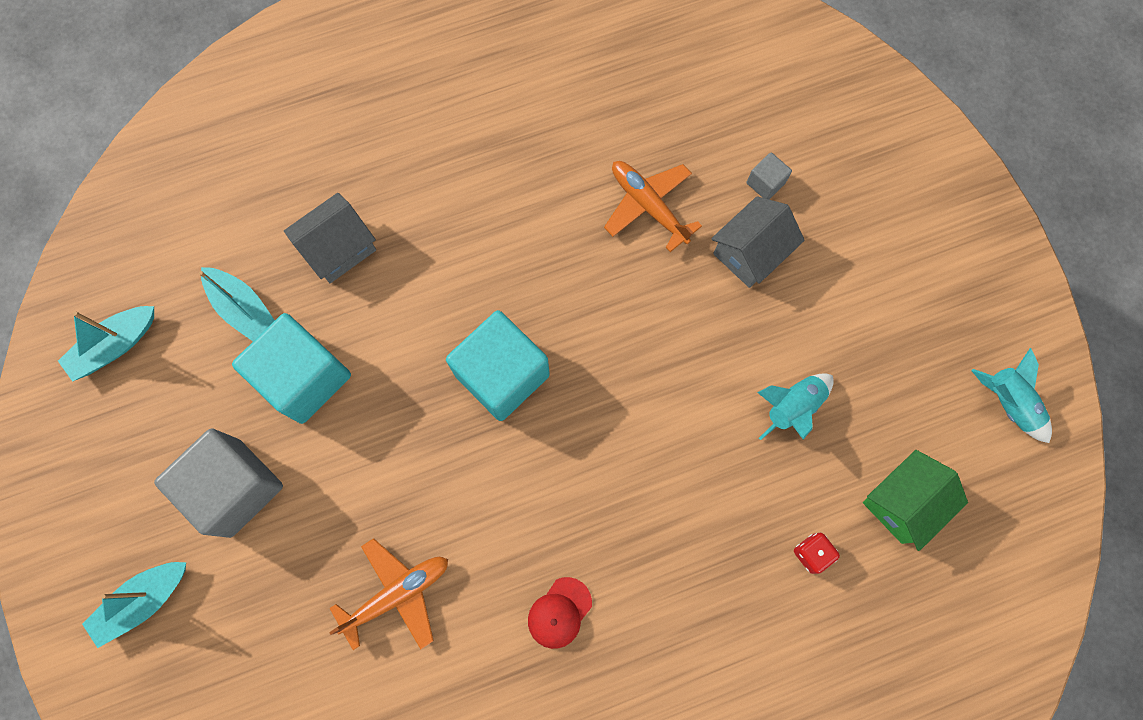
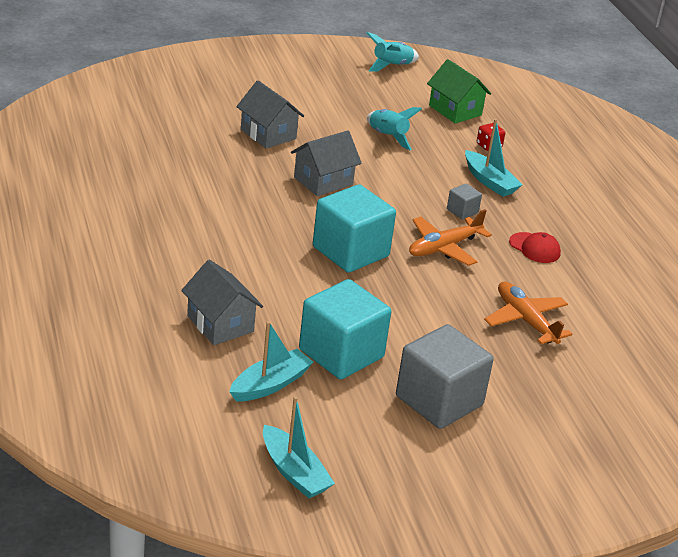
camera: 90 degrees left, 40 degrees down
(143, 601) = (541, 462): turquoise boat -> turquoise boat (489, 181)
(648, 206) = (219, 169): orange plane -> orange plane (444, 247)
(653, 330) = (323, 181): none -> grey house
(765, 183) = (213, 120): grey cube -> grey cube (462, 211)

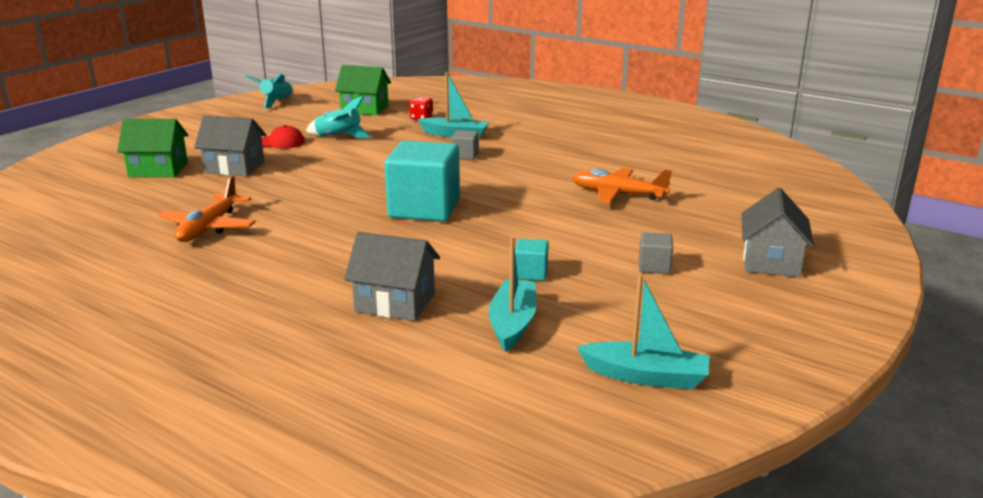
camera: 35 degrees left, 10 degrees down
(213, 109) = (158, 170): none -> green house
(323, 181) = (329, 177): grey house -> grey house (771, 261)
(341, 353) = (531, 273): turquoise cube -> turquoise cube, size x0.44
(439, 401) = (654, 266): grey cube -> grey cube, size x0.44
(444, 247) = (489, 179): orange plane -> orange plane (209, 227)
(534, 248) = (549, 156): red cap -> red cap (280, 142)

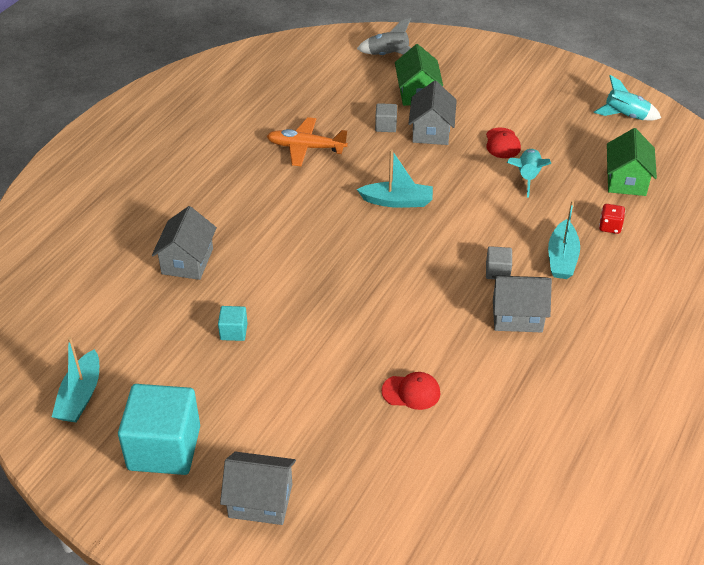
camera: 85 degrees right, 20 degrees up
(63, 179) = (388, 55): none -> grey rocket
(424, 209) = (356, 257): turquoise cube -> turquoise cube (164, 448)
(512, 323) = (155, 324): turquoise boat -> turquoise boat (397, 201)
(523, 153) = (517, 316): none -> grey house
(617, 194) = (411, 392): orange plane -> red cap
(654, 266) = (247, 411): grey cube -> grey cube (386, 126)

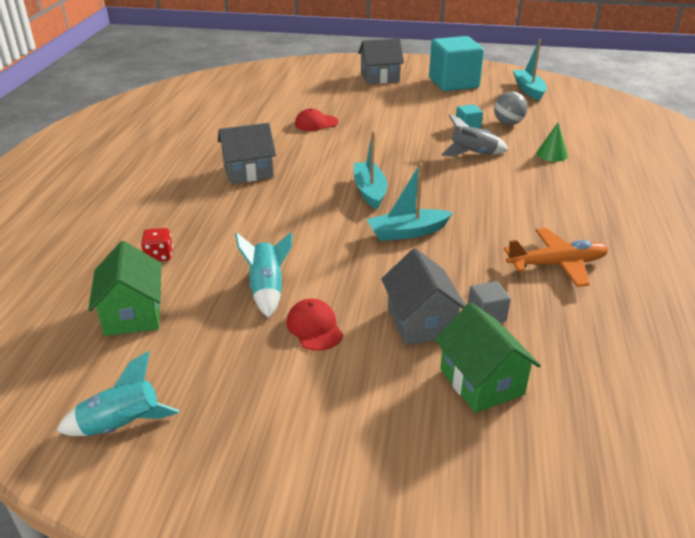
camera: 160 degrees right, 10 degrees down
(180, 326) = (508, 123): none -> grey ball
(187, 261) = (551, 154): grey house -> green cone
(388, 55) = (591, 455): grey rocket -> grey rocket (473, 154)
(497, 271) = (275, 196): grey cube -> none
(562, 258) = (212, 218): turquoise boat -> turquoise boat (369, 191)

